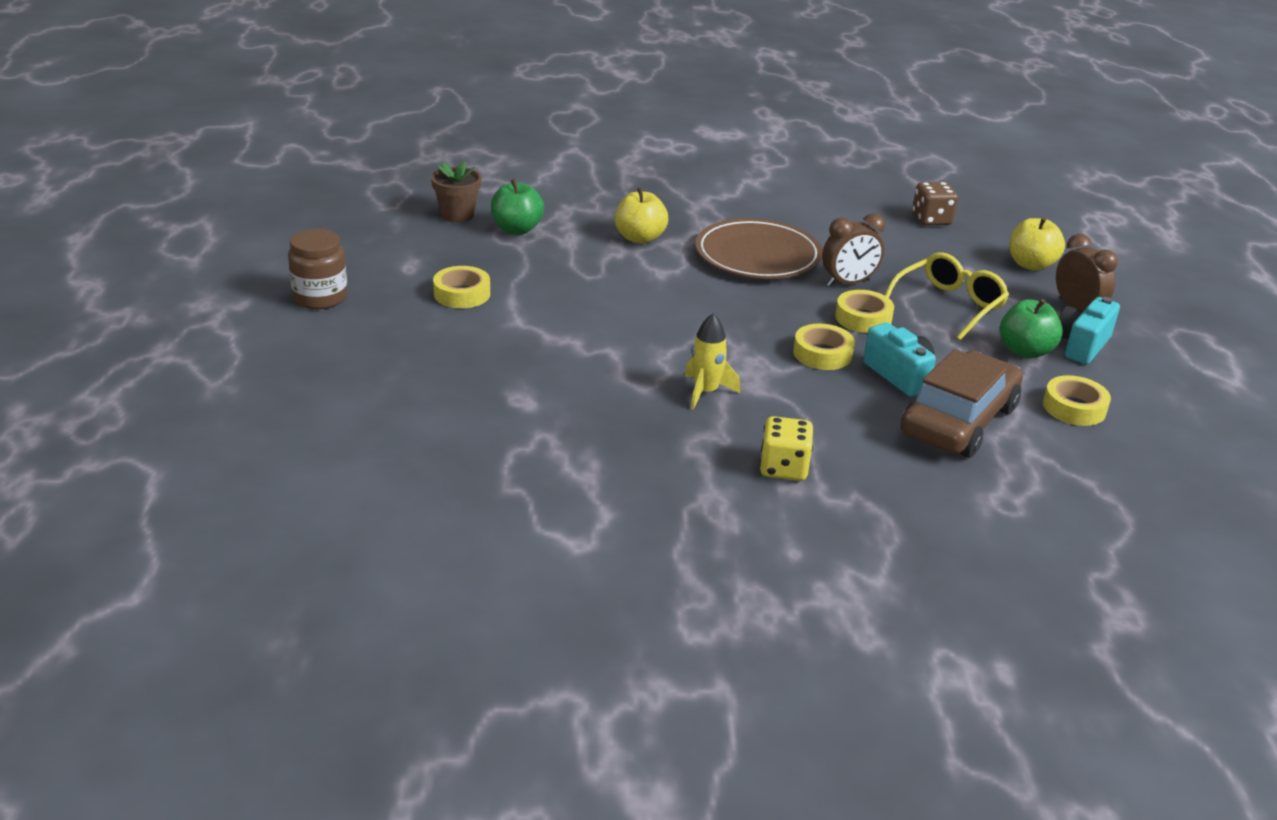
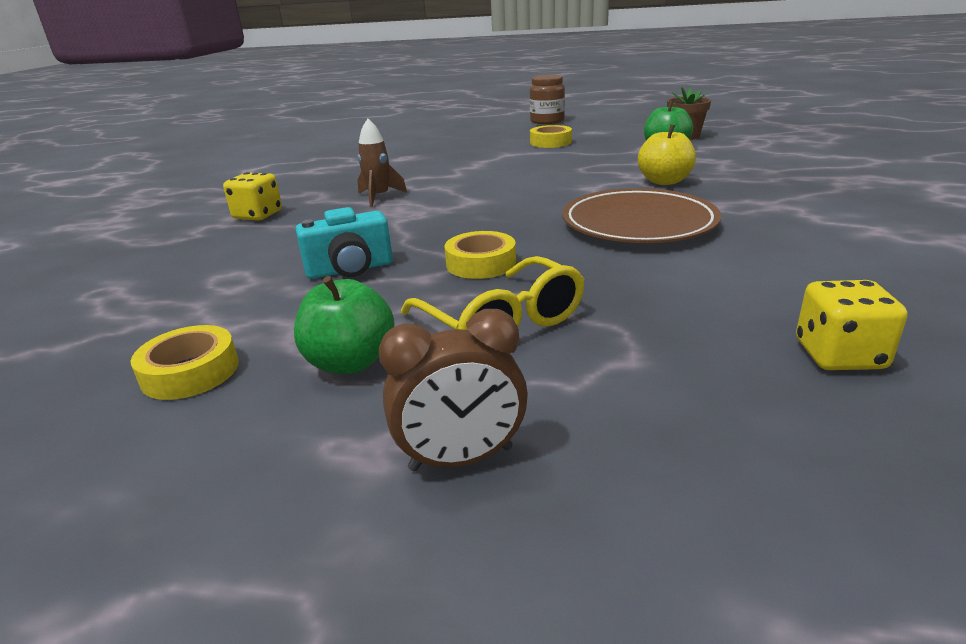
camera: 105 degrees right, 5 degrees down
(705, 392) = (379, 197): yellow rocket -> brown rocket
(822, 354) = (414, 238): yellow tape -> none
(848, 283) = (572, 263): brown clock -> none
(931, 219) = (839, 355): brown dice -> yellow dice
(959, 421) = (244, 289): brown car -> none
(1031, 265) = (664, 443): yellow apple -> none
(1081, 346) = (333, 426): turquoise camera -> none

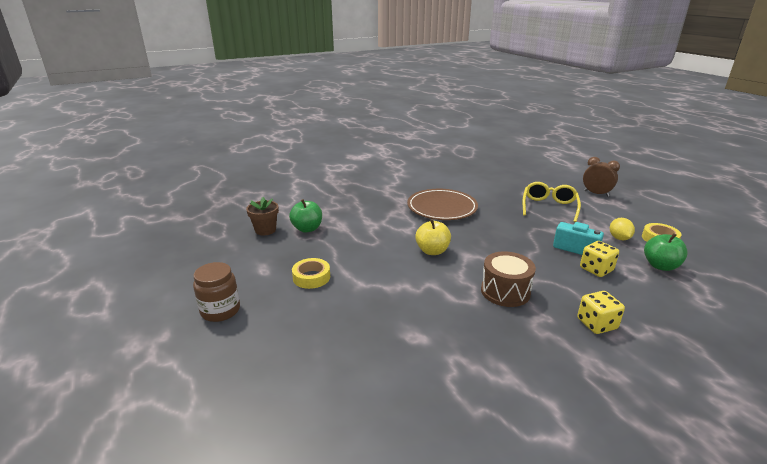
camera: 130 degrees left, 0 degrees up
(286, 326) = (619, 238): none -> yellow lemon
(350, 362) = (605, 218): green apple -> green apple (660, 266)
(379, 197) = (505, 291): brown rocket -> brown drum
(481, 263) = (524, 224): yellow tape -> none
(664, 181) = (377, 215): yellow apple -> yellow apple (432, 251)
(839, 355) = (492, 171): yellow dice -> yellow dice (596, 269)

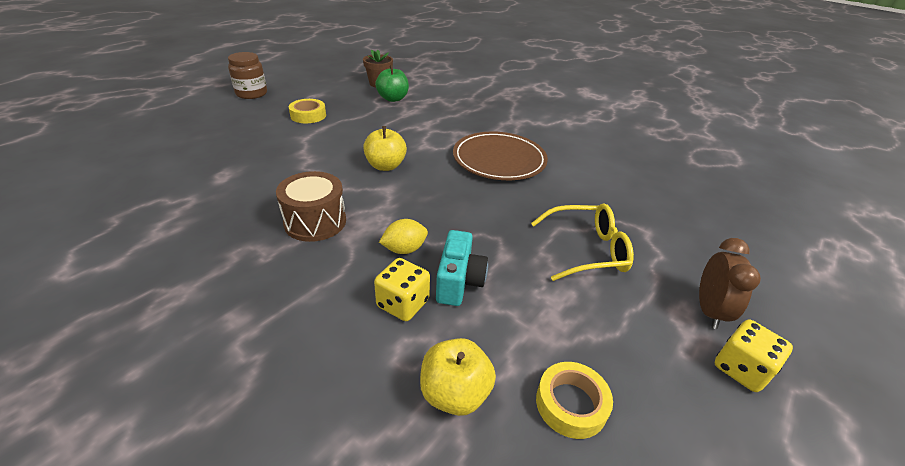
camera: 65 degrees right, 10 degrees up
(596, 324) = (257, 301): yellow dice -> yellow dice (741, 369)
(619, 238) = (530, 337): yellow lemon -> yellow lemon (404, 249)
(660, 266) = (454, 393): green apple -> yellow apple

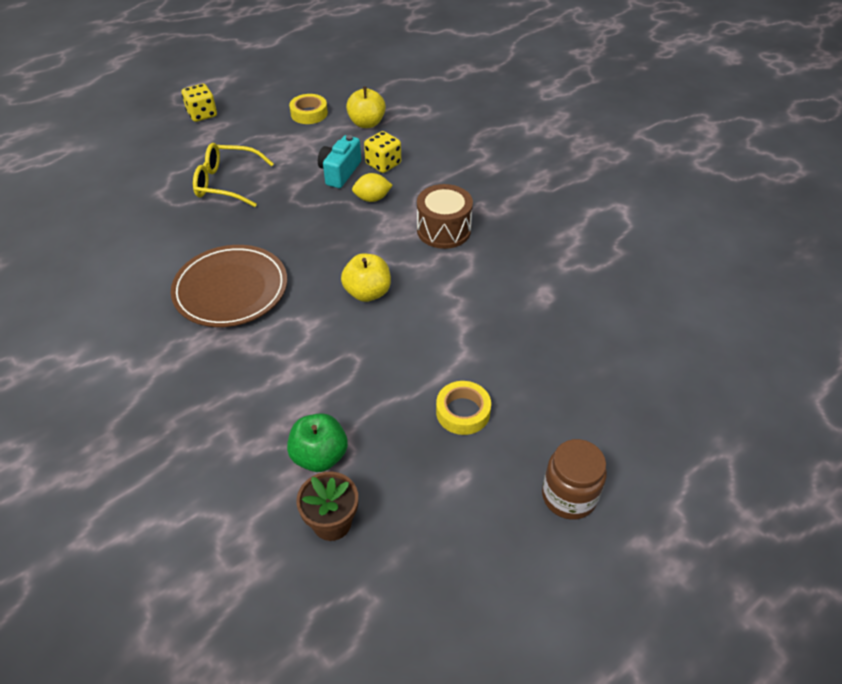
camera: 165 degrees left, 10 degrees up
(709, 311) = (183, 139): brown clock -> none

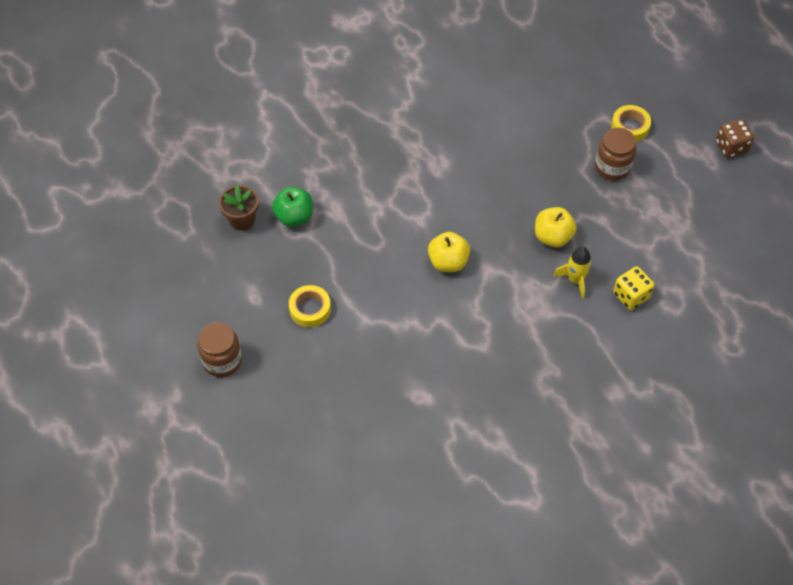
camera: 100 degrees right, 10 degrees up
(202, 114) = (731, 147): yellow dice -> brown dice
(227, 183) = (612, 167): yellow glasses -> brown jar
(231, 289) = (468, 169): brown plate -> none
(309, 113) = (728, 238): yellow tape -> yellow tape (630, 127)
(340, 172) = (620, 257): turquoise camera -> none
(367, 123) = (706, 289): yellow apple -> yellow apple (553, 237)
(372, 198) = (575, 280): yellow lemon -> yellow rocket
(443, 230) = (520, 332): brown drum -> none

